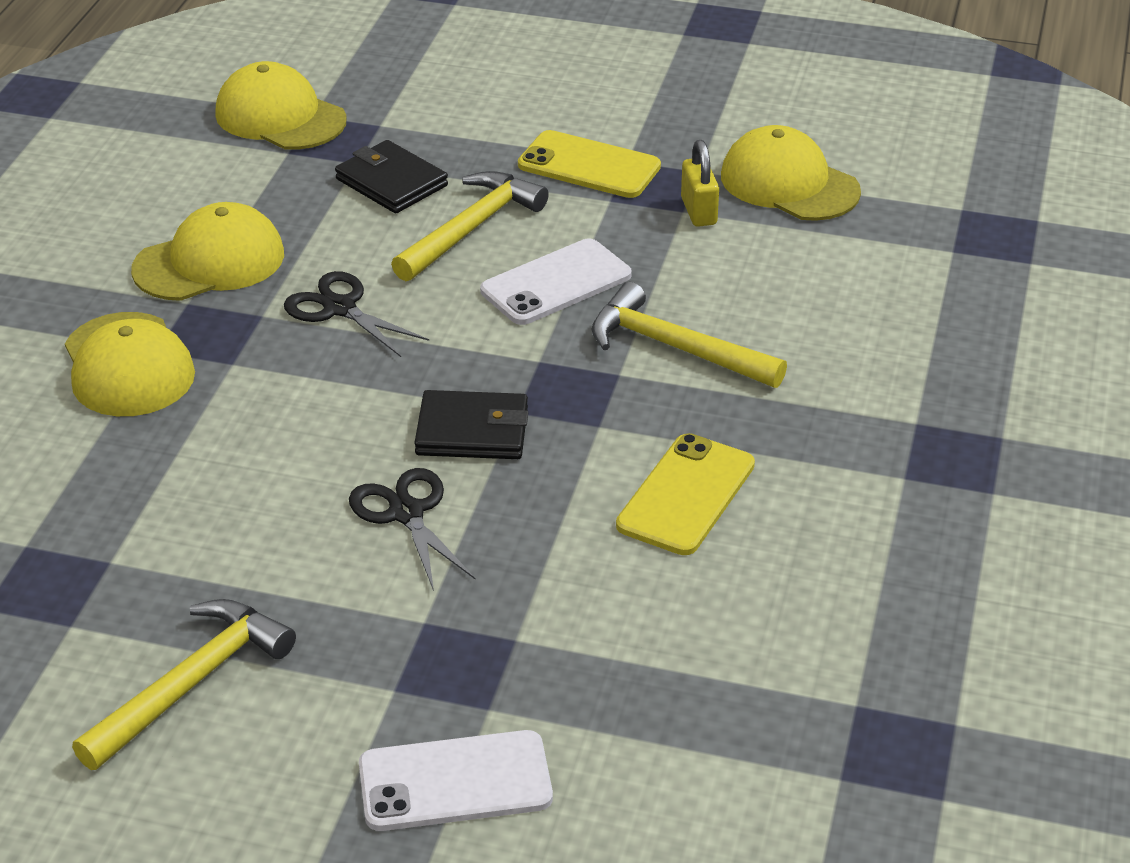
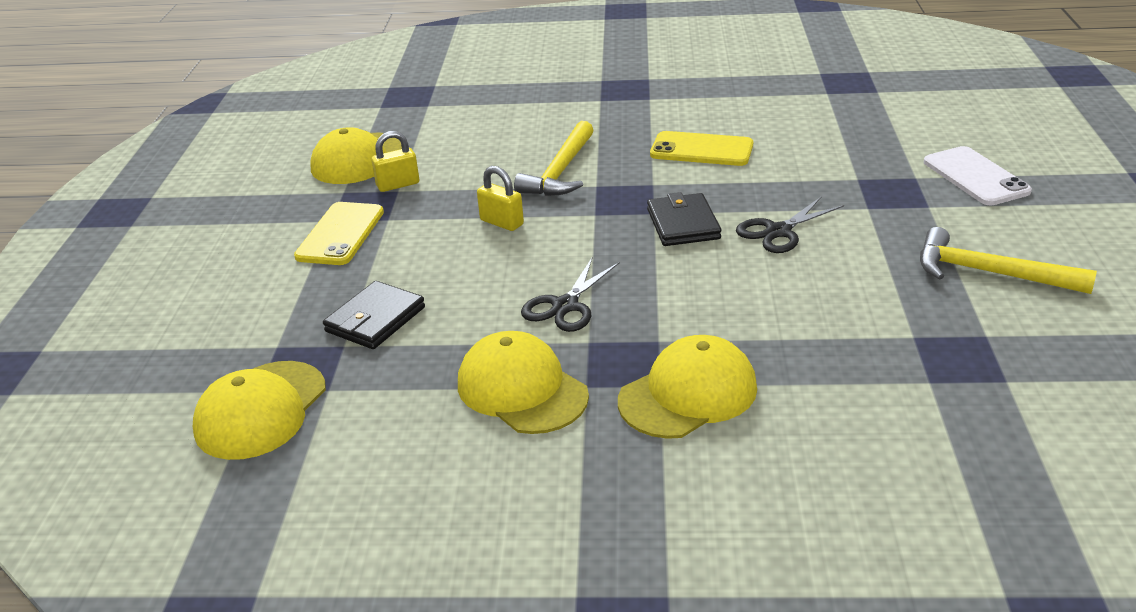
camera: 100 degrees left, 5 degrees down
(471, 228) = (438, 269): yellow hammer -> none
(556, 283) = (502, 222): white phone -> yellow padlock

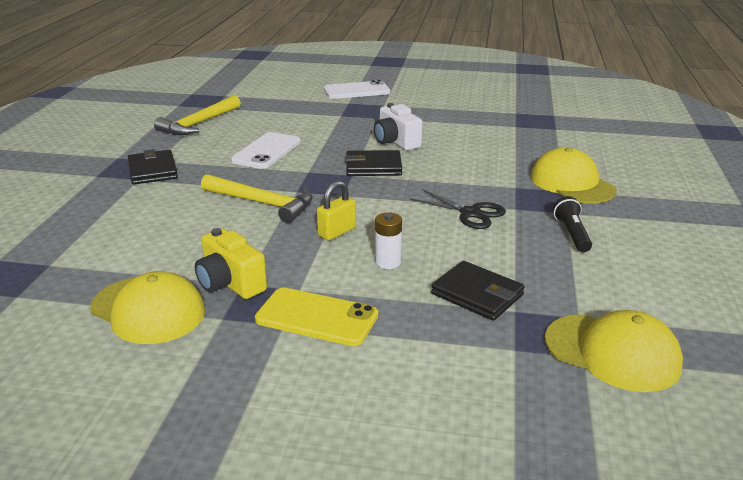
camera: 85 degrees left, 5 degrees down
(398, 185) = (230, 283): yellow padlock -> yellow camera
(439, 260) = (388, 262): none -> white battery
(521, 389) = (572, 234): yellow cap -> black flashlight
(622, 102) = (153, 170): none -> black wallet
(701, 150) = (266, 151): yellow phone -> white phone
(778, 231) = (396, 142): black scissors -> white camera
(989, 273) = (459, 103): yellow hammer -> yellow hammer (199, 123)

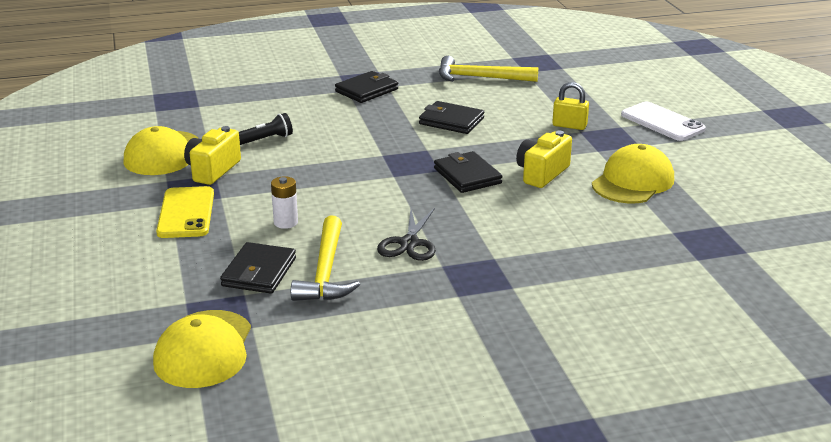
camera: 65 degrees right, 0 degrees up
(262, 203) = (347, 147): yellow hammer -> yellow hammer (325, 272)
(266, 151) = (451, 121): white phone -> black wallet
(337, 232) = (321, 190): yellow padlock -> yellow padlock (569, 126)
(396, 142) = (542, 173): white camera -> yellow camera
(572, 183) = (536, 290): yellow cap -> yellow cap (633, 182)
(572, 234) = (410, 305): black flashlight -> black flashlight (264, 140)

